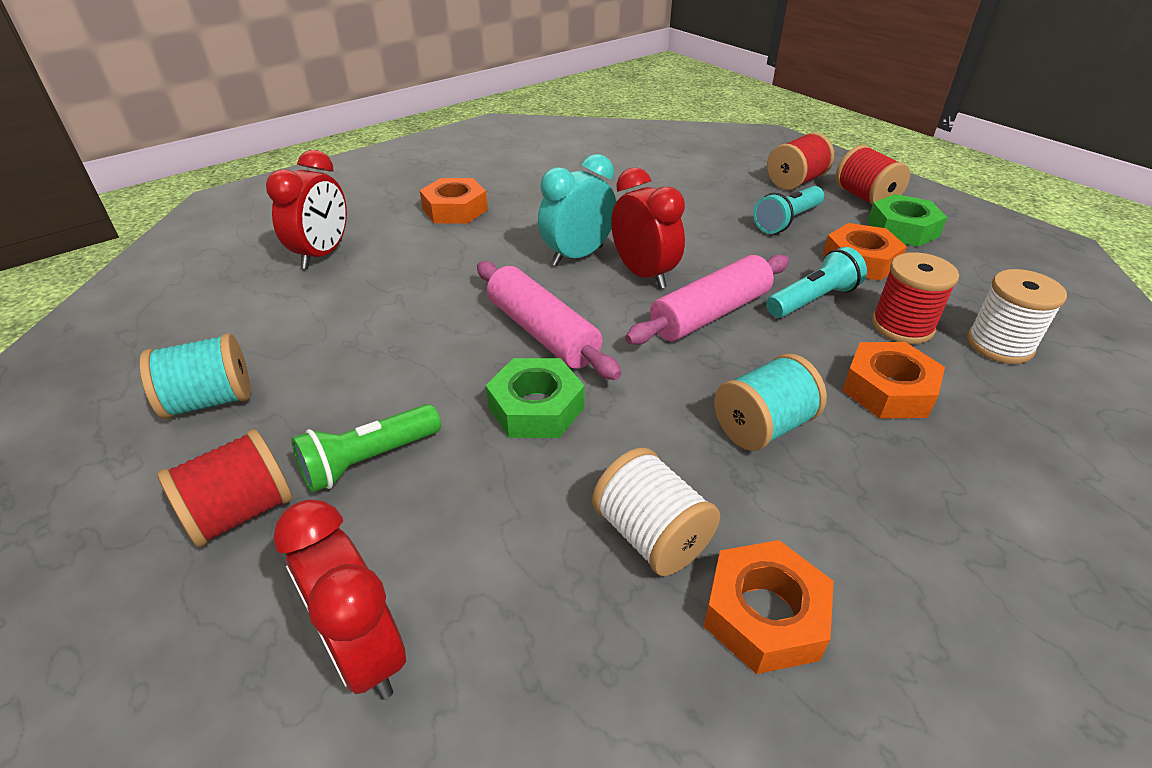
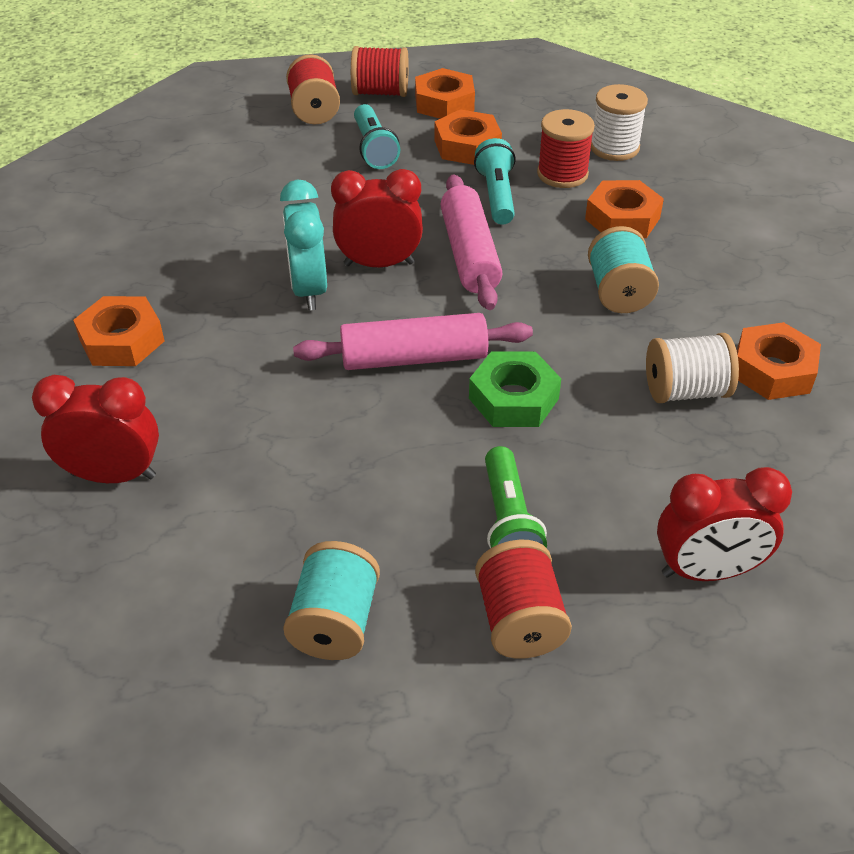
camera: 60 degrees left, 5 degrees up
(322, 254) = (113, 475): red clock -> red clock turned 45 degrees counterclockwise
(902, 229) = (444, 103): green nut -> orange nut

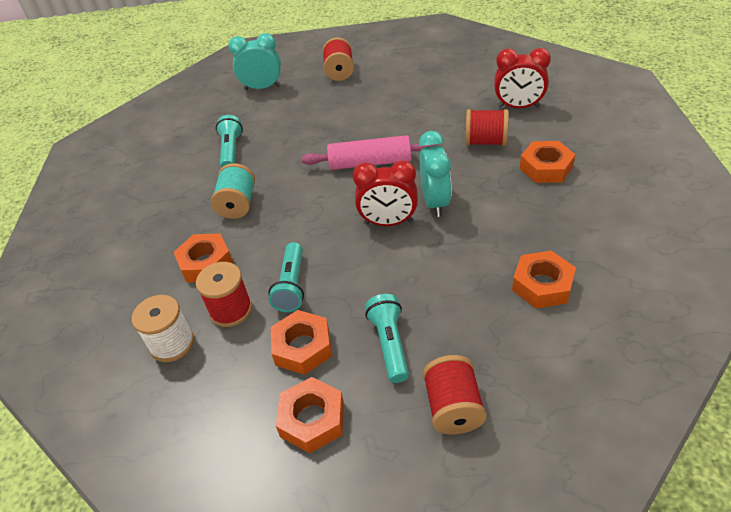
camera: 170 degrees left, 0 degrees up
(335, 622) = (409, 68): turquoise spool -> none
(380, 92) = (380, 442): red spool -> red spool (485, 142)
(469, 254) = (325, 231): pink rolling pin -> none
(508, 521) = (336, 99): green flashlight -> none
(513, 398) = (320, 144): green nut -> none
(685, 391) = (231, 151): white spool -> turquoise flashlight
(706, 571) = (262, 88): red clock -> turquoise clock
(772, 370) = (180, 162): orange nut -> orange nut (542, 285)

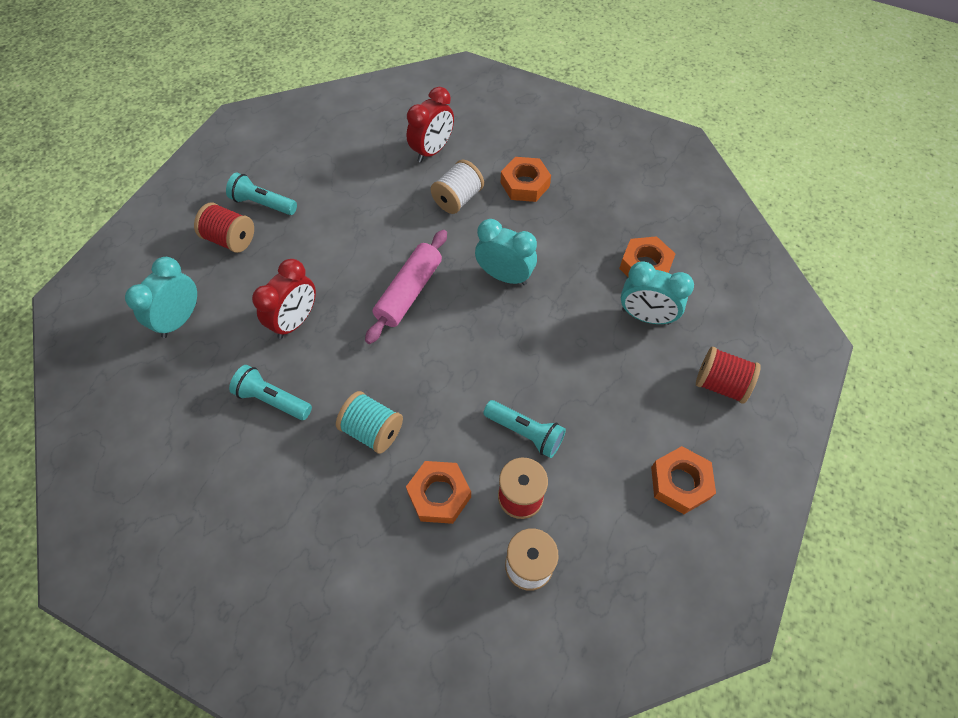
camera: 65 degrees left, 15 degrees up
(302, 347) = (603, 456): orange nut -> none
(388, 222) = (502, 321): red clock -> red clock (295, 321)
(389, 344) = (639, 392): turquoise flashlight -> turquoise flashlight (263, 204)
(482, 312) = (646, 316): none -> turquoise clock
(485, 142) = (458, 199): red spool -> white spool

